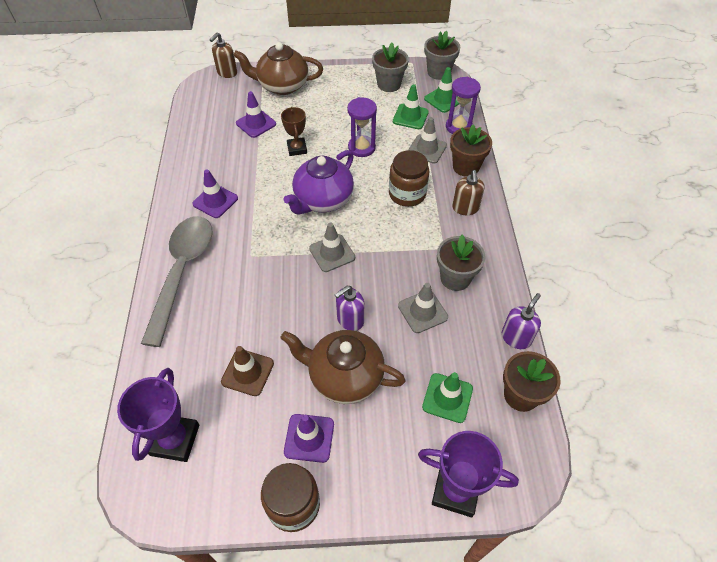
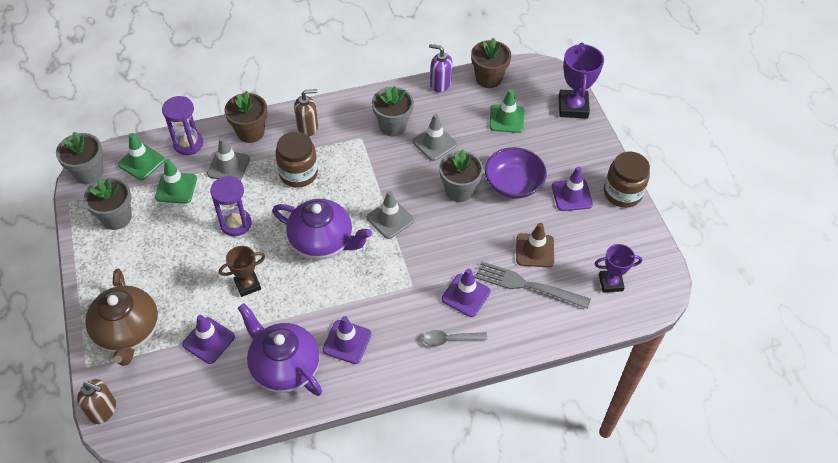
camera: 105 degrees left, 0 degrees up
(175, 440) = (610, 283): purple trophy -> purple trophy, size x0.64
(182, 272) = (450, 339): grey spoon -> grey spoon, size x0.41
(209, 352) = (526, 285): none -> grey fork
(212, 161) = (284, 366): none -> purple teapot
(221, 295) = (466, 295): none -> purple traffic cone
(344, 376) = (513, 184): brown teapot -> purple bowl
(350, 320) = (459, 190): purple soap dispenser -> grey flower pot

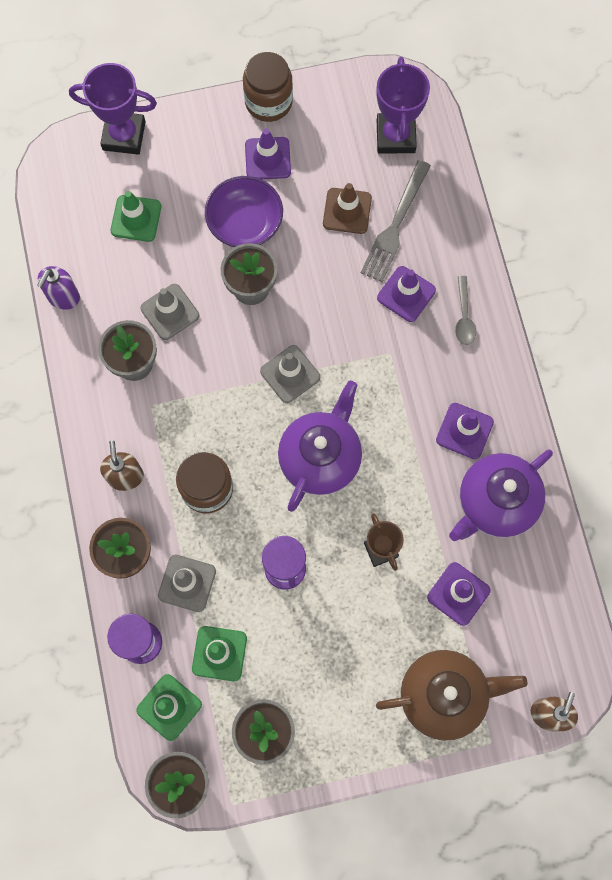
camera: 85 degrees left, 20 degrees up
(488, 78) = (60, 233): brown flower pot -> none
(610, 283) = (395, 136): purple trophy -> purple trophy, size x1.56

